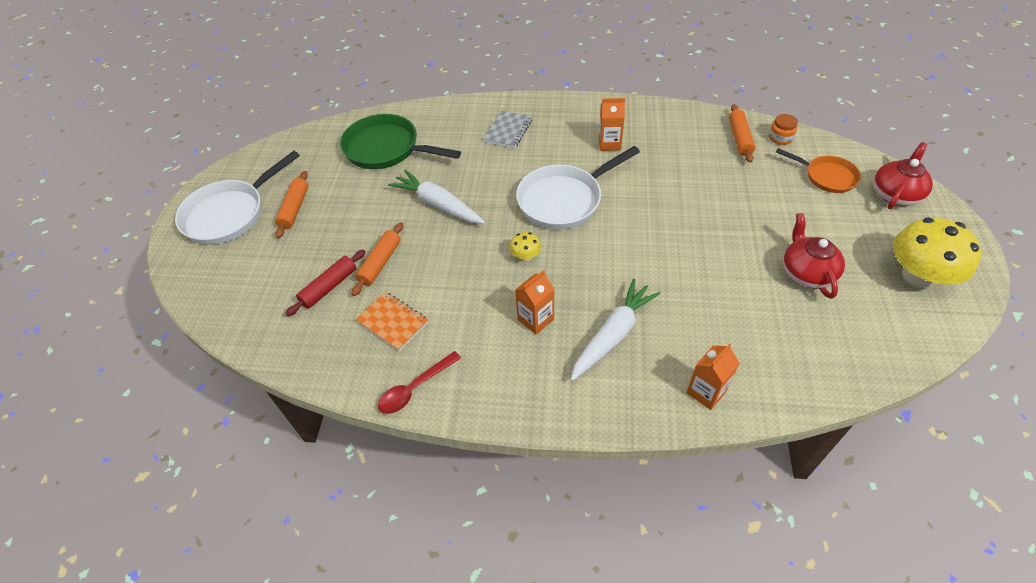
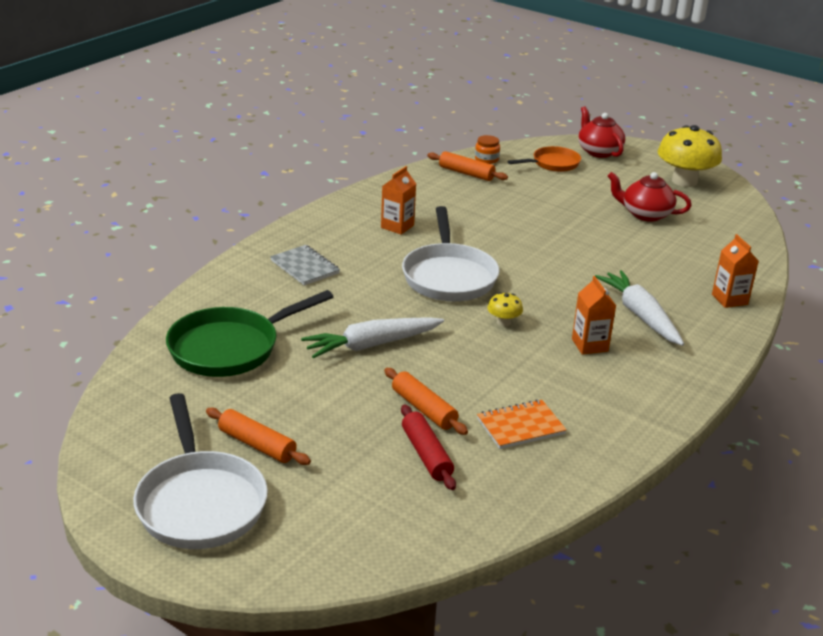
camera: 65 degrees left, 20 degrees down
(415, 388) = (620, 439): red spoon -> none

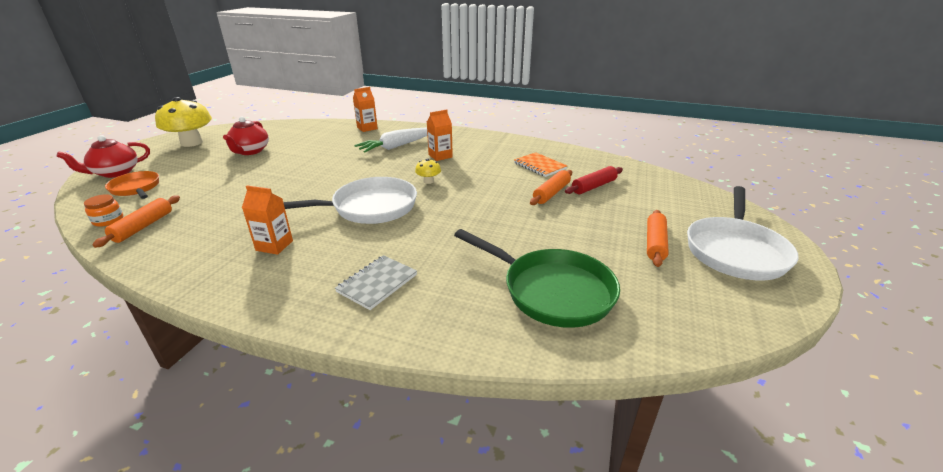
camera: 105 degrees left, 0 degrees up
(200, 502) = (735, 251): white pan -> white pan turned 150 degrees clockwise
(371, 345) = (493, 223): white carrot -> none

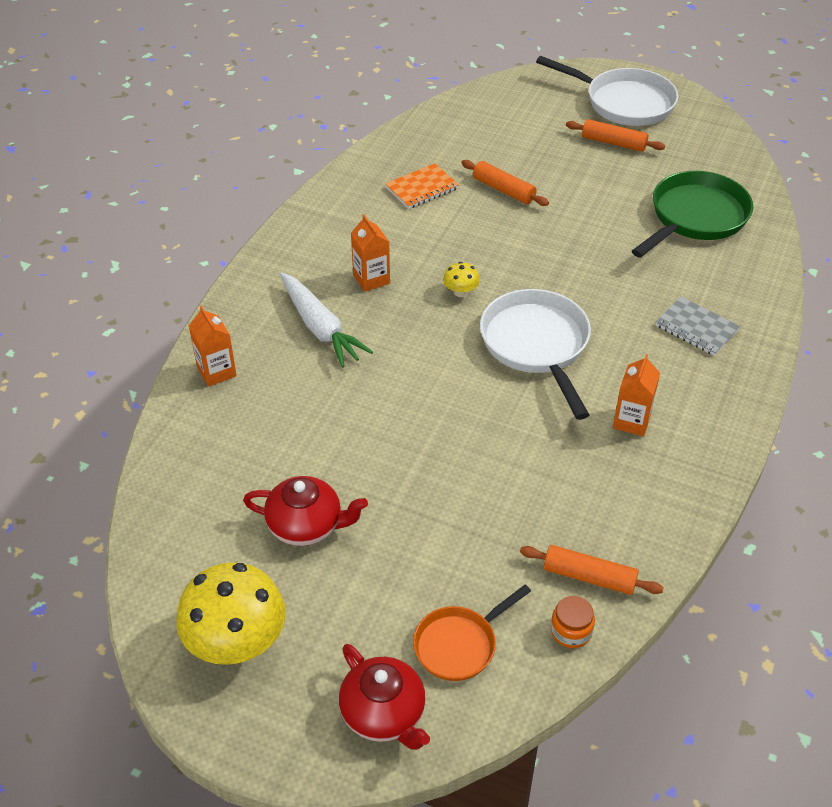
camera: 85 degrees left, 15 degrees up
(594, 186) = (488, 155): red rolling pin -> none

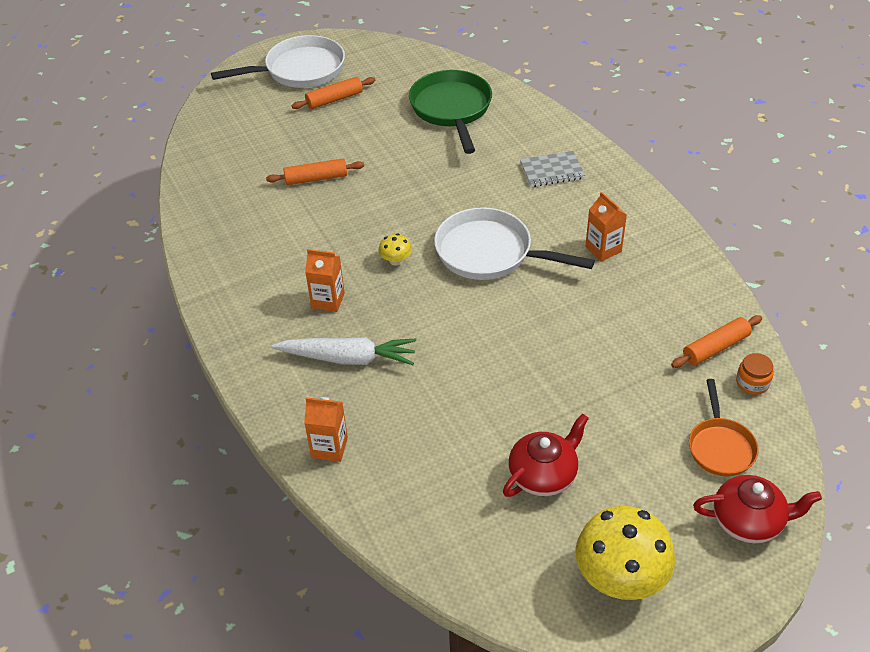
camera: 50 degrees left, 0 degrees up
(422, 188) = (261, 218): orange notebook -> none

